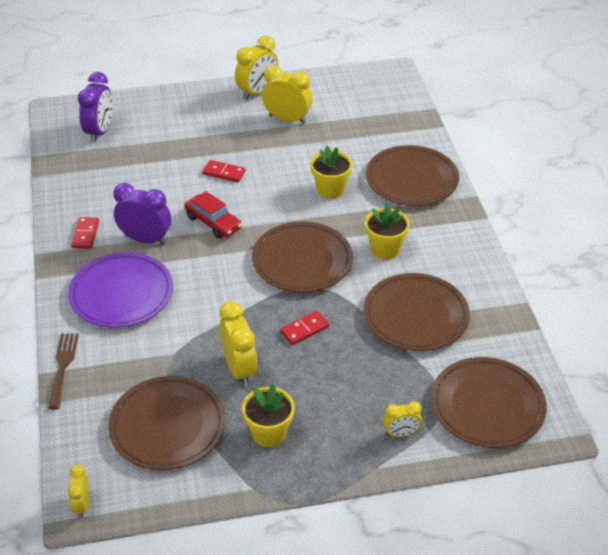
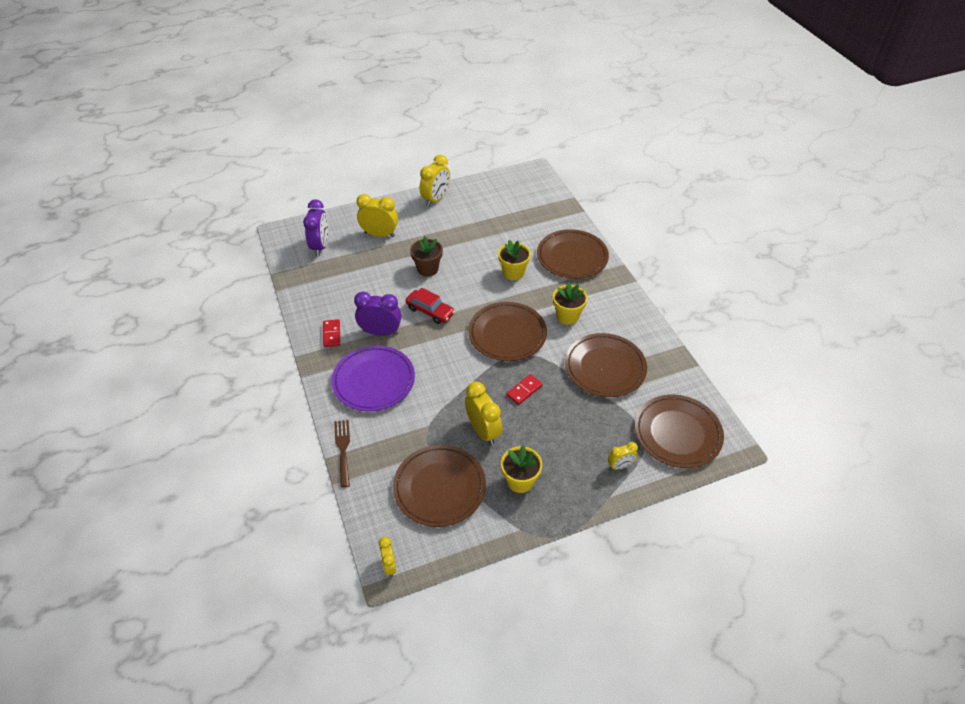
camera: 10 degrees left, 5 degrees up
(224, 173) = (427, 269): red domino -> brown flower pot
(287, 119) = (465, 219): yellow clock -> yellow clock (379, 234)

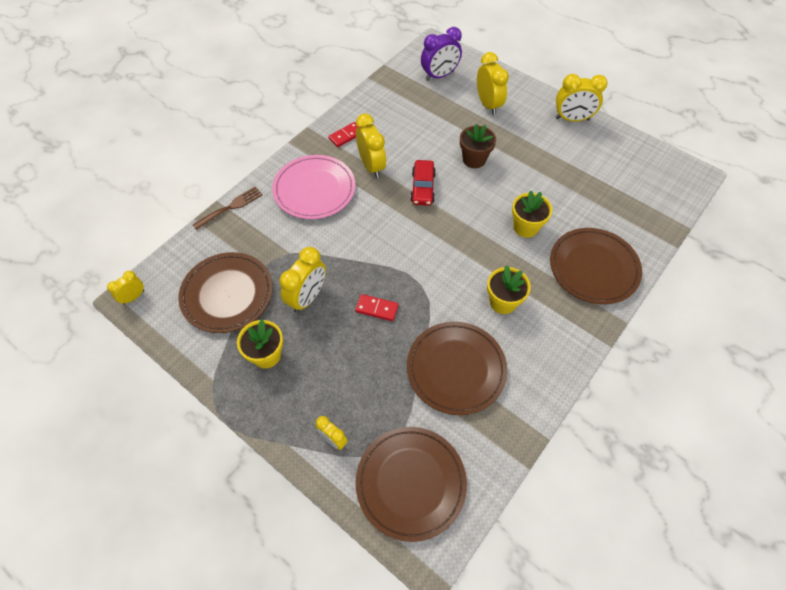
camera: 60 degrees right, 10 degrees up
(374, 381) = (314, 189): purple plate -> pink plate
(381, 332) = (371, 166): purple clock -> yellow clock
(507, 334) = (439, 261): brown plate -> none

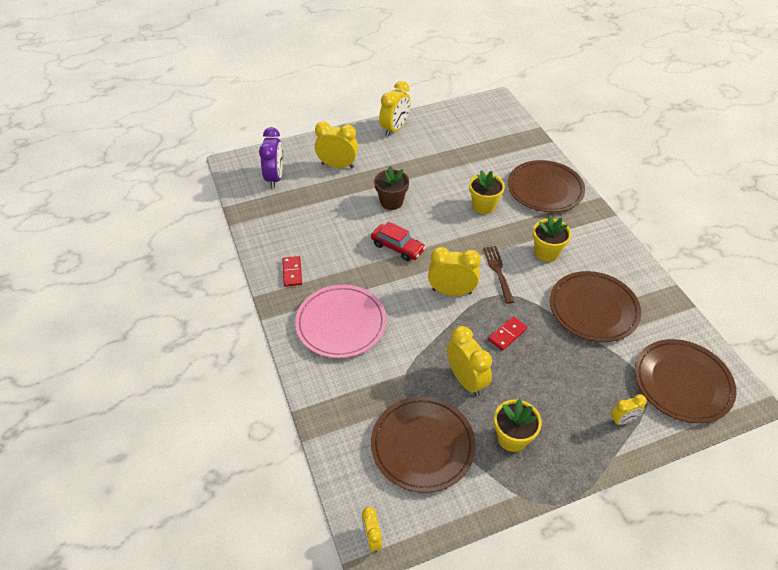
camera: 60 degrees left, 10 degrees down
(231, 207) = (311, 401): brown fork -> brown fork (498, 271)
(371, 166) = (345, 270): yellow clock -> yellow clock (451, 291)

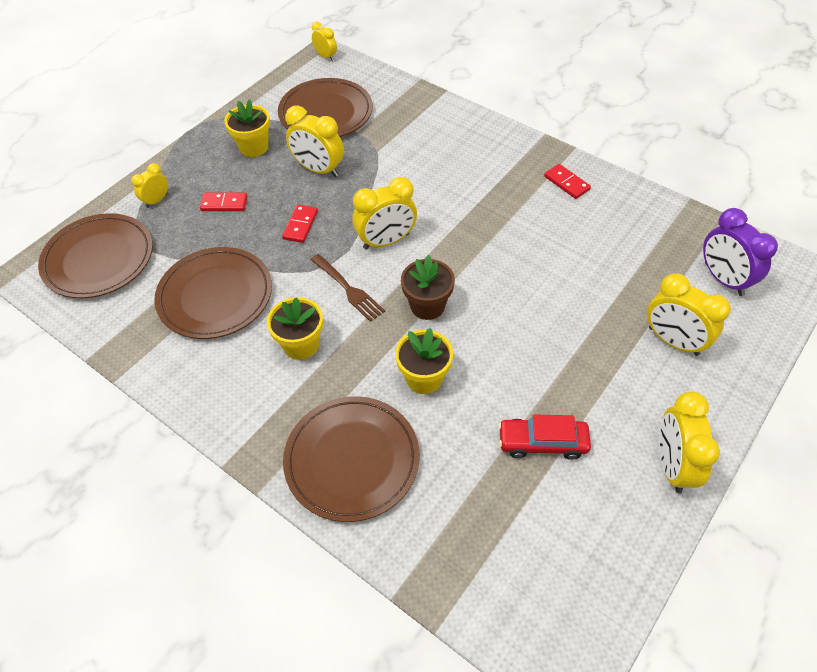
camera: 150 degrees right, 5 degrees up
(337, 165) = (673, 341): yellow clock -> yellow clock turned 60 degrees clockwise
(341, 323) = (470, 162): pink plate -> none
(391, 202) = (548, 320): brown flower pot -> brown flower pot (427, 306)
(397, 247) = (485, 262): red car -> red car (542, 442)
(562, 386) = (224, 203): none -> red domino

